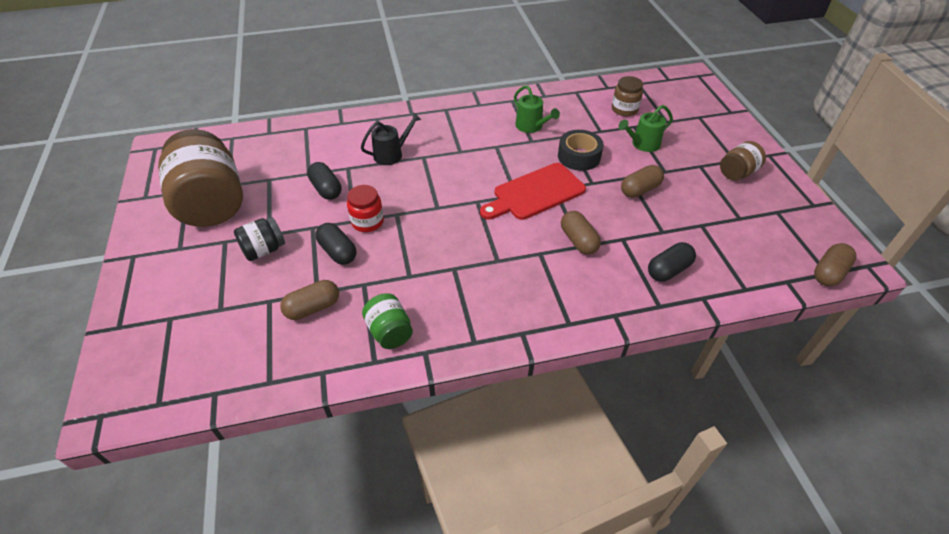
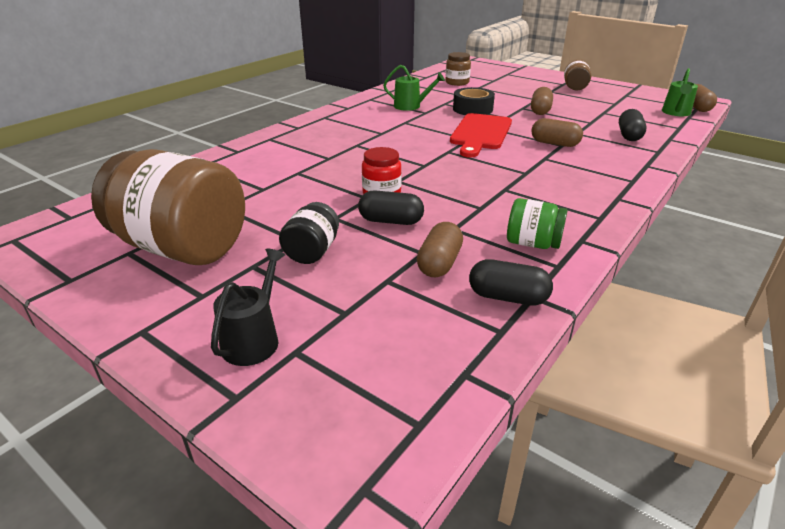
camera: 40 degrees left, 15 degrees down
(326, 189) = (301, 191): black capsule -> black capsule (507, 297)
(391, 154) = (325, 152): black watering can -> black watering can (254, 340)
(643, 144) = (500, 93): green watering can -> green watering can (676, 113)

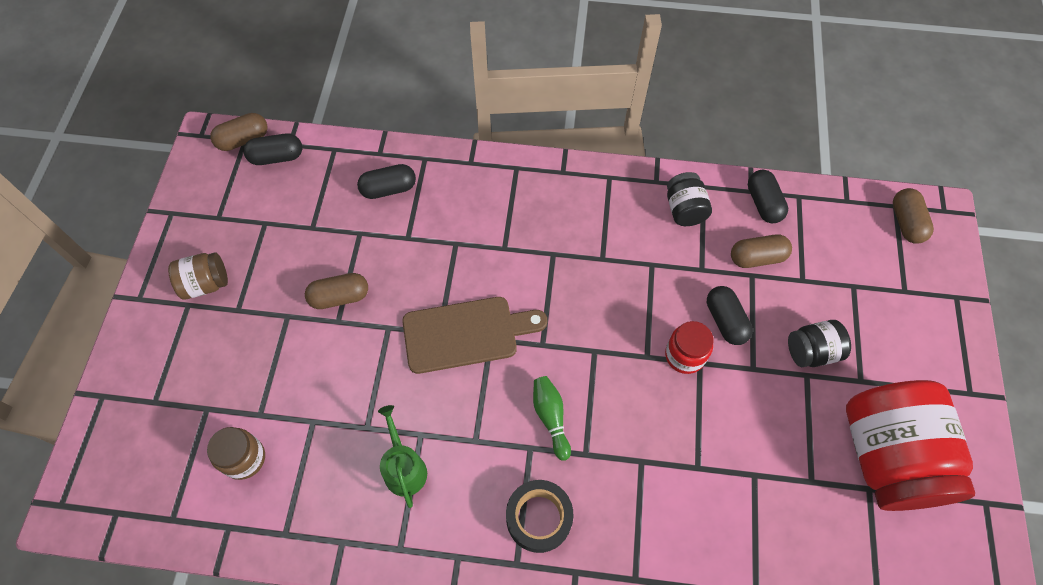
camera: 120 degrees left, 30 degrees up
(182, 248) = (887, 456): brown jar -> red jar
(254, 340) = (917, 320): black watering can -> none
(392, 142) = (551, 418): none -> green bowling pin
(472, 109) = (375, 379): black tape -> black tape (539, 518)
(480, 133) = (466, 334): red cutting board -> brown cutting board
(532, 243) = (684, 209): green jar -> black jar
(554, 143) = (455, 250): brown capsule -> brown capsule (906, 223)
(676, 113) = (277, 157): green watering can -> black capsule

